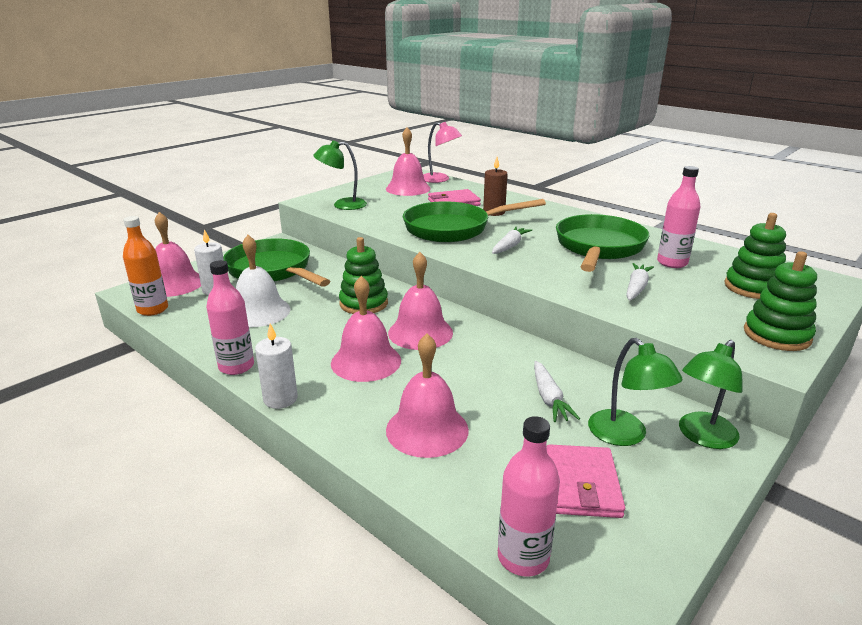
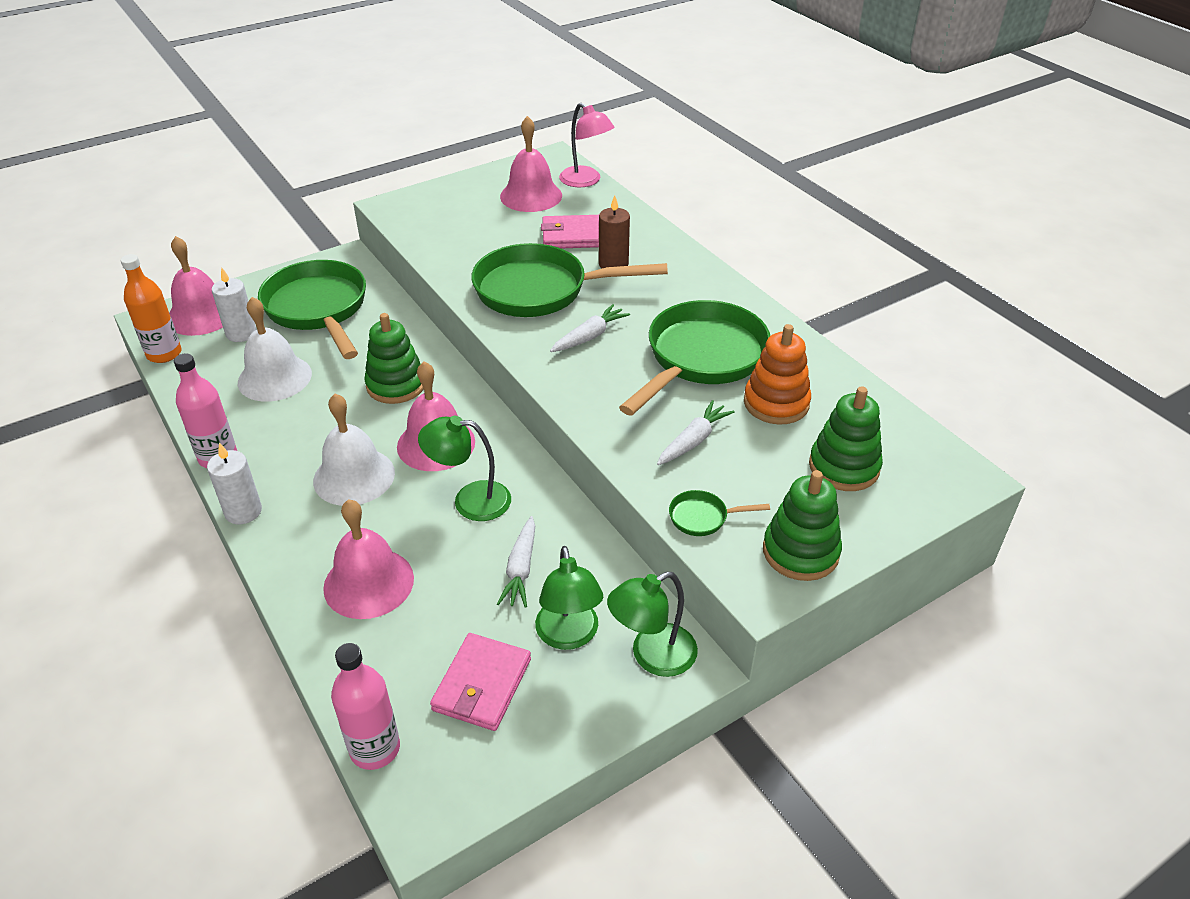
camera: 15 degrees right, 15 degrees up
(342, 205) = (428, 220): green lamp -> green lamp (470, 500)
(366, 361) = (354, 476): pink bell -> white bell
(672, 263) = (776, 403): pink bottle -> orange stacking toy
(687, 327) = (703, 517): none -> green pan

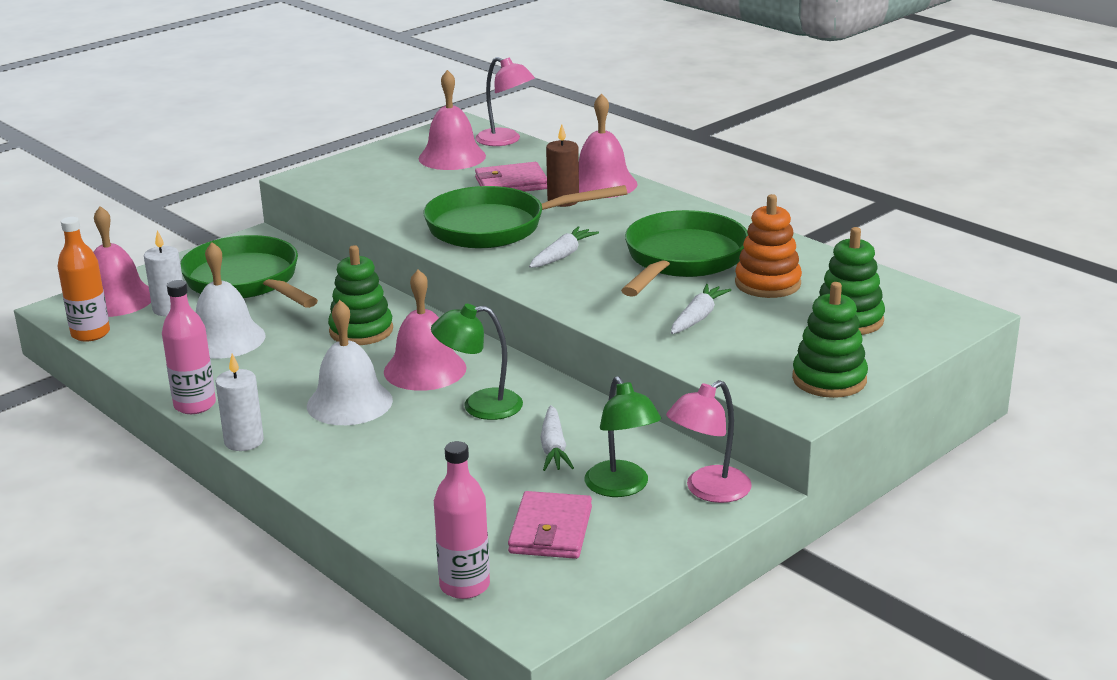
camera: 10 degrees left, 15 degrees down
(368, 583) = (403, 476): pink bell -> pink bell (602, 184)
(652, 656) = (708, 491): green lamp -> pink lamp
(703, 517) = (728, 368): green pan -> none

